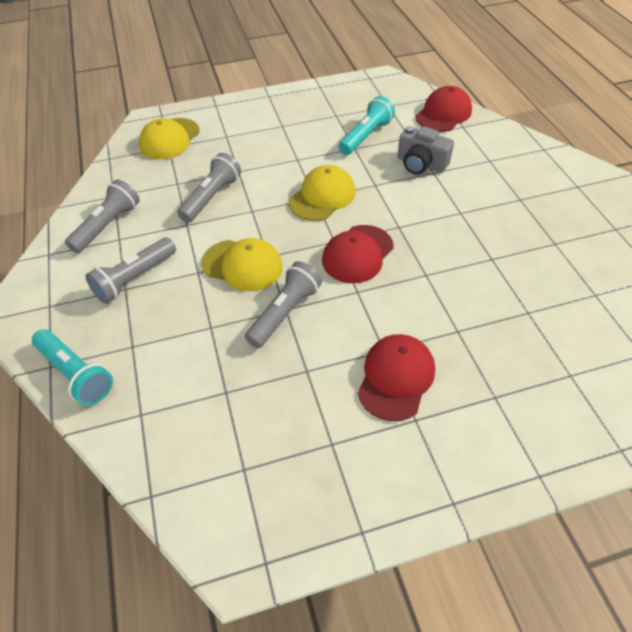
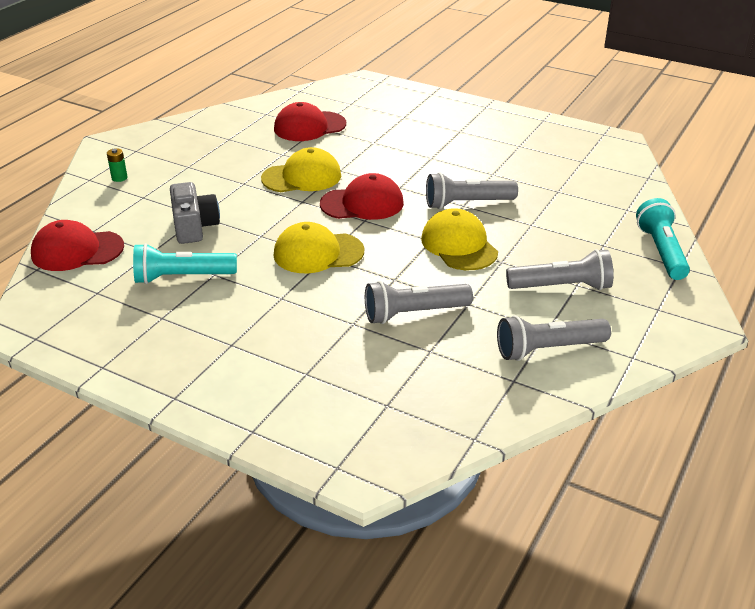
camera: 135 degrees left, 15 degrees down
(169, 139) = (372, 416): yellow cap -> yellow cap (302, 177)
(396, 378) = (444, 146): red cap -> red cap (309, 126)
(532, 161) = (119, 178): none -> green battery

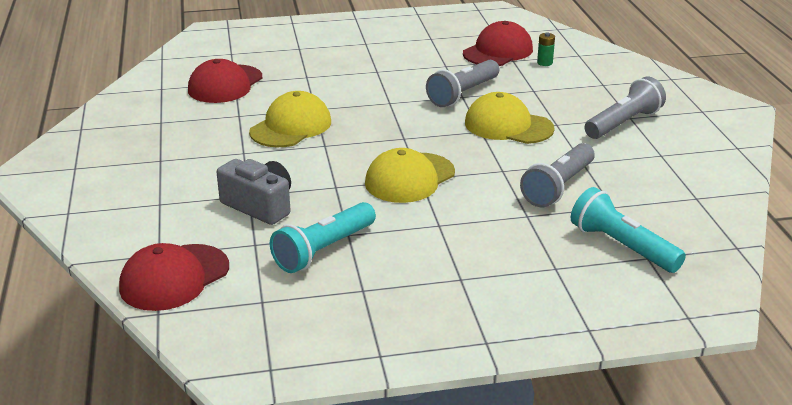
camera: 40 degrees left, 5 degrees down
(119, 178) = (102, 198): green battery -> green battery (544, 63)
(362, 203) = (380, 126): red cap -> red cap (498, 51)
(548, 349) = (683, 167): grey flashlight -> none
(661, 251) = (644, 74): turquoise flashlight -> turquoise flashlight (622, 246)

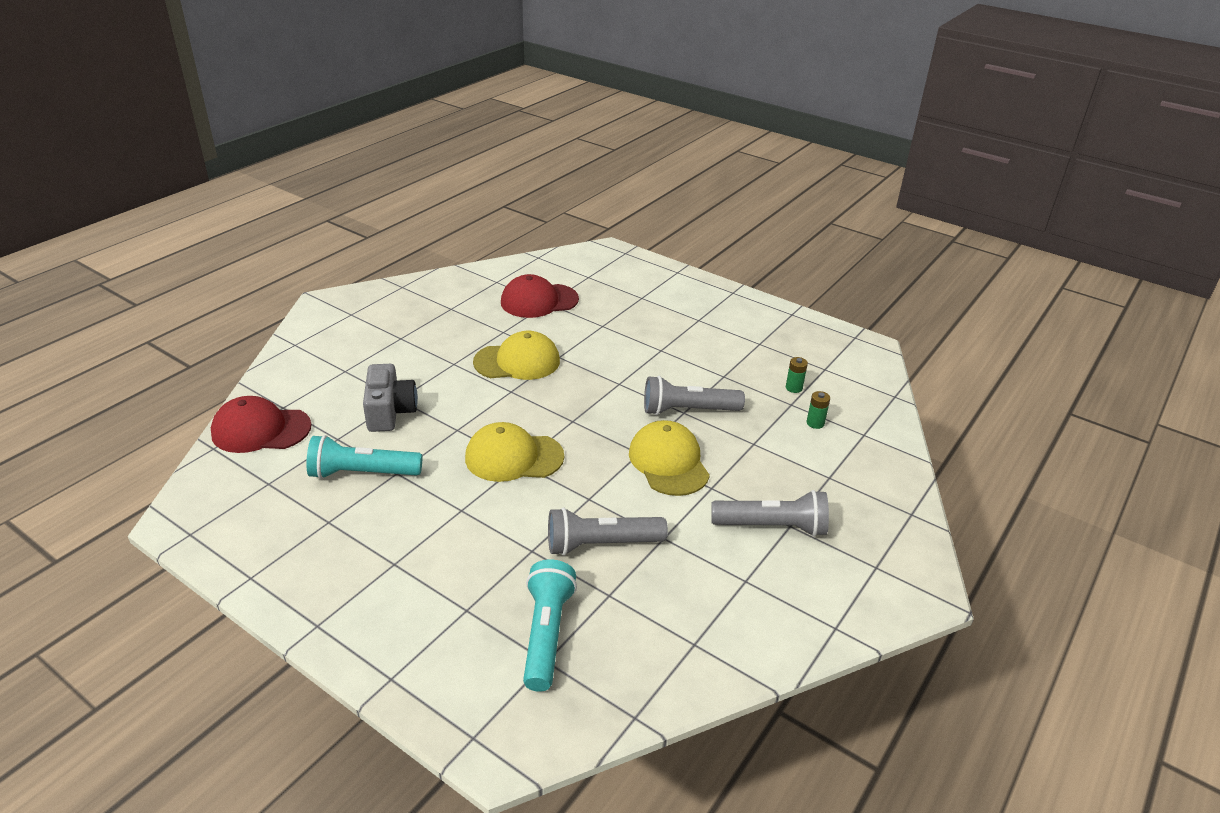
camera: 45 degrees right, 5 degrees up
(498, 51) = (794, 388): red cap -> green battery

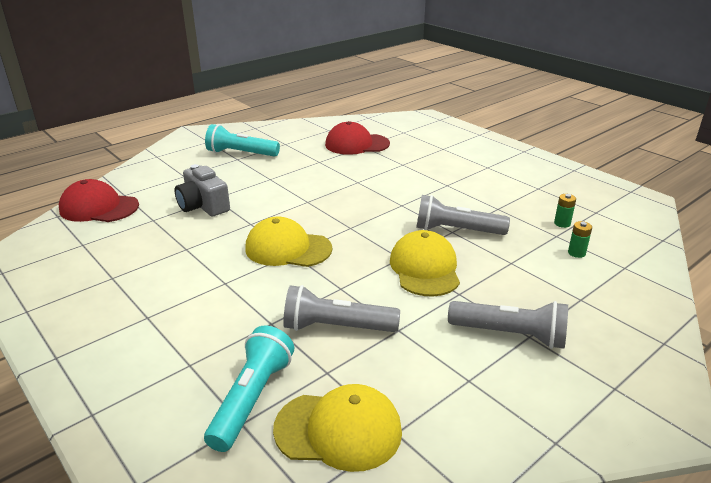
camera: 15 degrees right, 5 degrees down
(362, 473) = (158, 246): turquoise flashlight -> turquoise flashlight (241, 153)
(390, 412) = (203, 206): grey camera -> grey camera turned 135 degrees clockwise
(517, 361) = (321, 182): yellow cap -> yellow cap (338, 430)

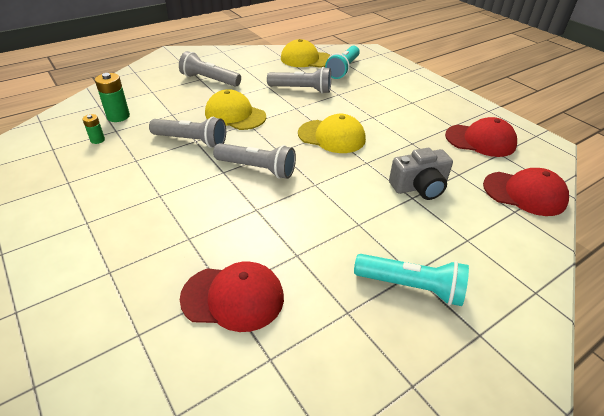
camera: 175 degrees left, 10 degrees up
(91, 258) = (480, 140): none -> red cap
(203, 206) = (419, 187): grey camera -> grey camera turned 105 degrees clockwise
(368, 209) = (257, 169): none -> grey flashlight
(424, 268) = (235, 115): yellow cap -> yellow cap turned 120 degrees clockwise
(576, 253) = (118, 116): green battery -> green battery, size x1.73

